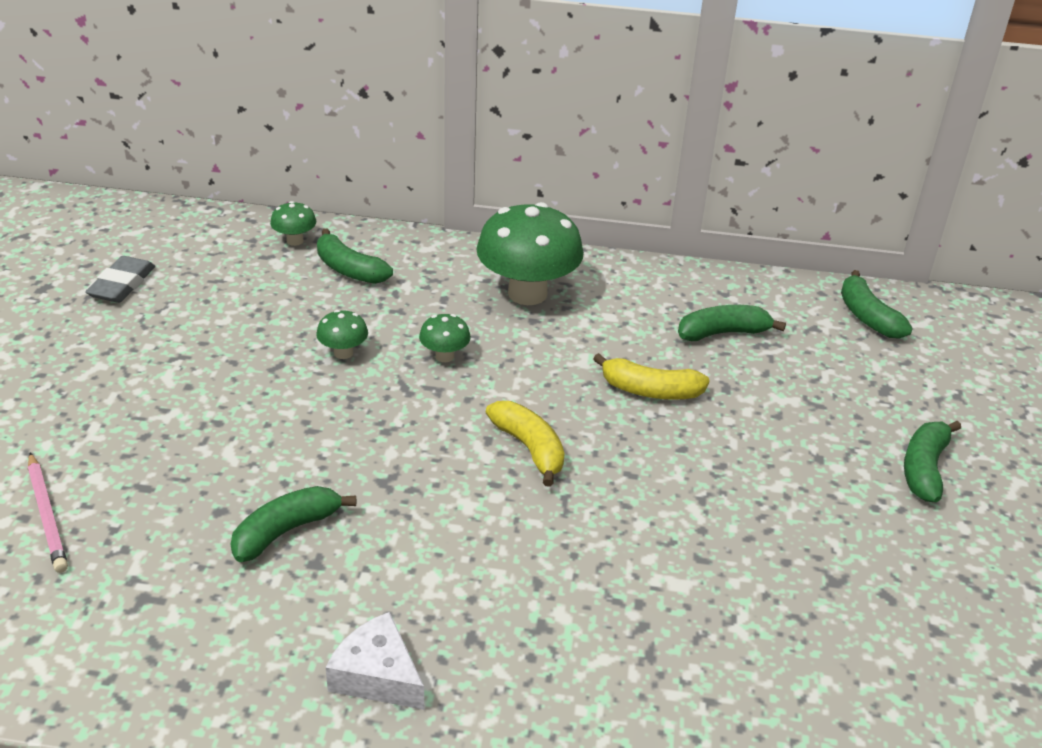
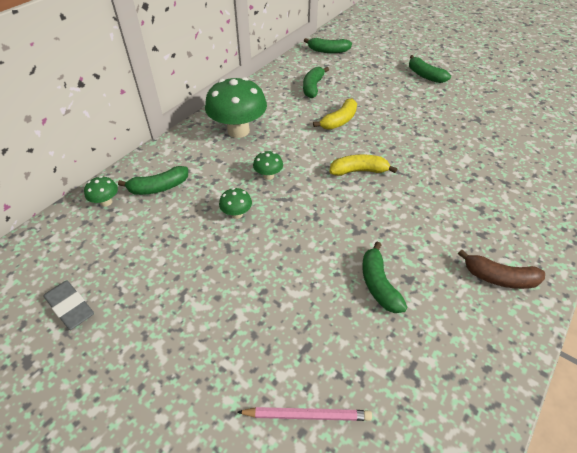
camera: 60 degrees left, 10 degrees up
(377, 675) = (499, 278): white cheese -> brown banana

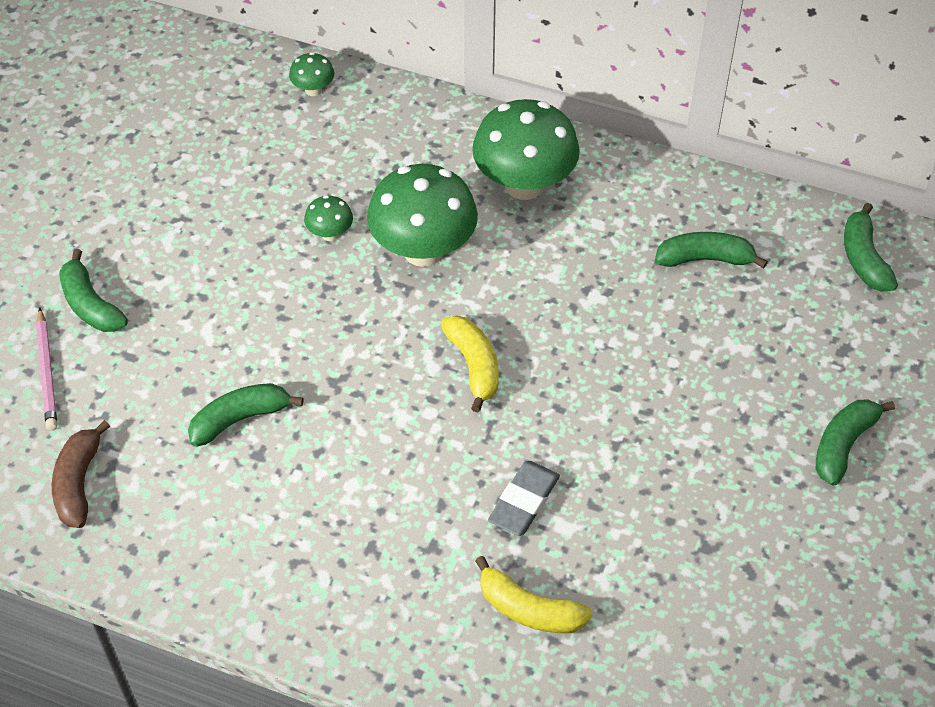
camera: 75 degrees right, 5 degrees up
(70, 307) = (143, 126): grey eraser -> grey eraser (524, 501)
(158, 187) = (358, 133): green banana -> green banana (90, 304)
(268, 176) = (423, 250): green mushroom -> green mushroom, size x2.22
(339, 121) = (608, 318): yellow banana -> yellow banana (529, 609)
(499, 278) = (285, 568): brown banana -> brown banana (79, 483)

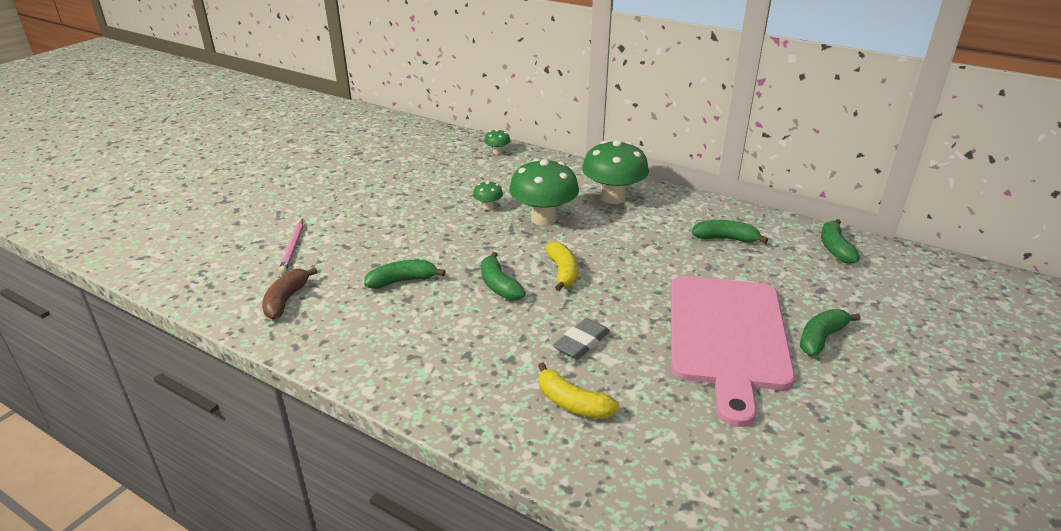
camera: 10 degrees right, 20 degrees down
(90, 304) = (333, 222): green banana -> green banana (499, 285)
(719, 459) = (727, 336): none -> pink cutting board

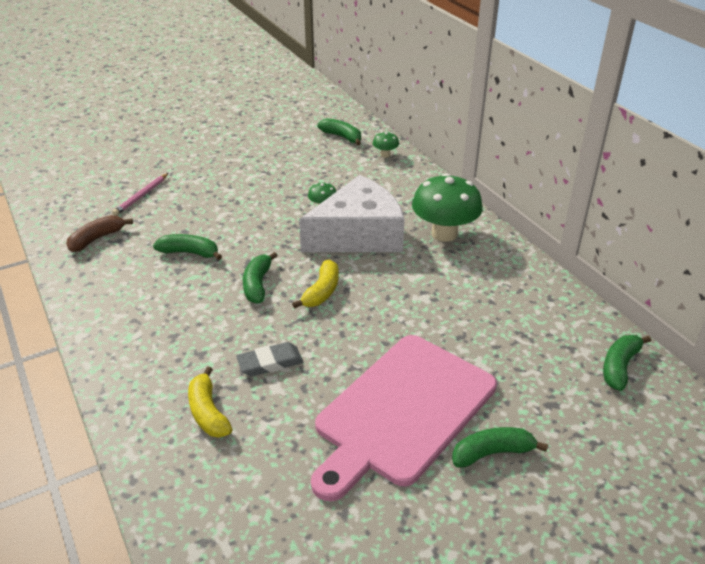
camera: 30 degrees right, 5 degrees up
(543, 219) = (358, 234): green mushroom -> white cheese
(725, 239) = (510, 314): green banana -> green banana (342, 137)

